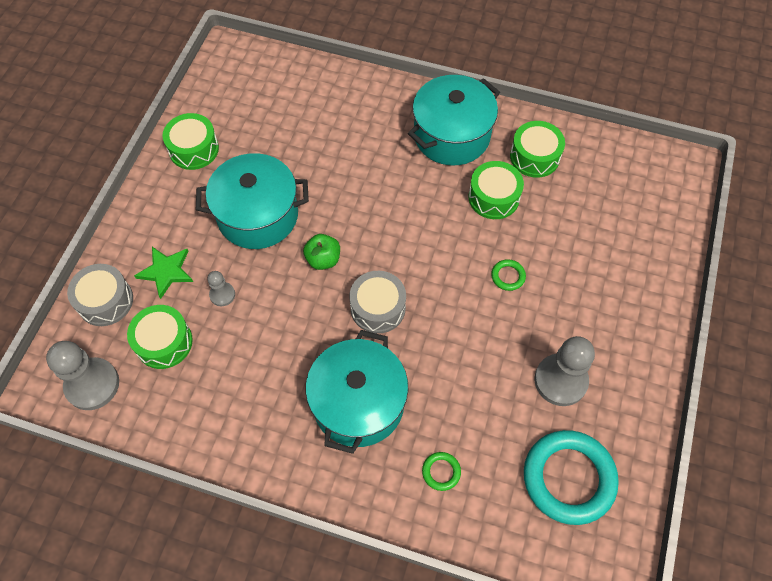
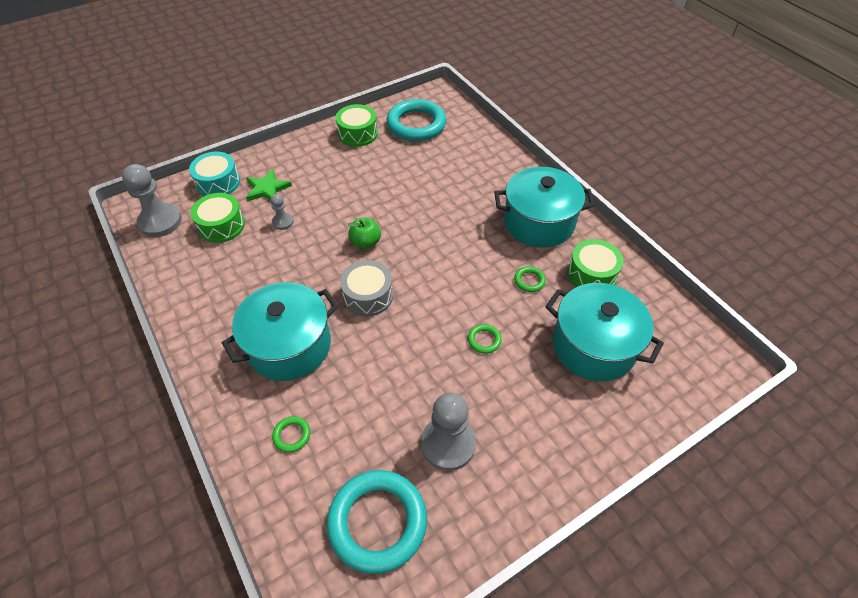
camera: 40 degrees right, 10 degrees down
(105, 301) = (218, 183): grey drum -> turquoise drum
(243, 101) = (416, 124): none -> turquoise ring
(258, 215) = (354, 191): turquoise pot -> turquoise pot (593, 346)
(493, 197) = (529, 281): green drum -> green ring

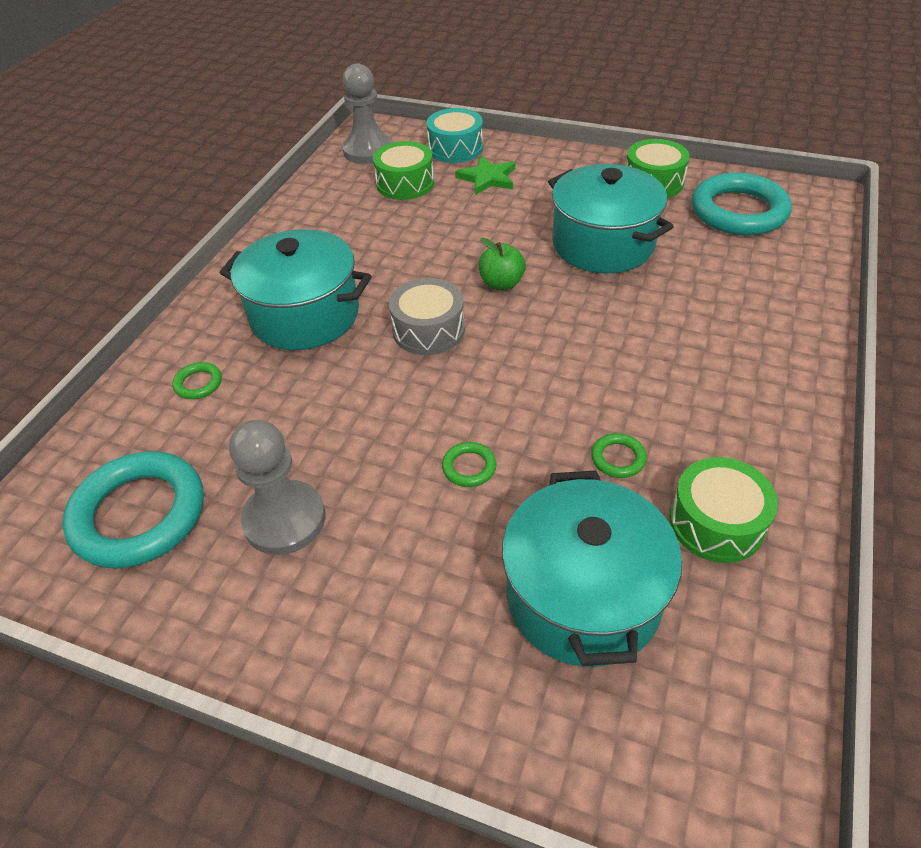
camera: 55 degrees right, 5 degrees down
(283, 222) = (457, 214): grey pawn -> none
(538, 222) = (735, 411): turquoise pot -> turquoise pot (603, 244)

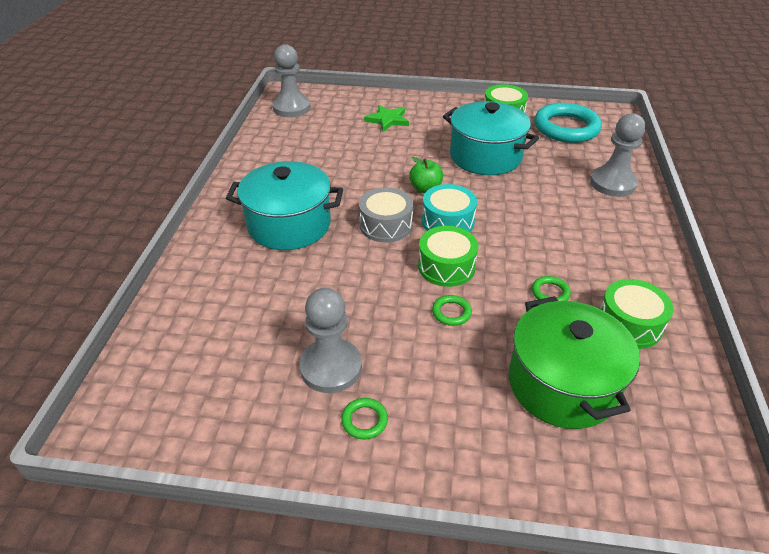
camera: 15 degrees left, 5 degrees down
(139, 514) = (215, 381): turquoise ring -> none
(198, 383) = (225, 282): green ring -> green ring (364, 420)
(405, 183) = (329, 128): green drum -> green drum (446, 266)
(455, 148) = (356, 102): turquoise drum -> turquoise drum (447, 221)
(583, 596) = (562, 384): turquoise pot -> green pot
(776, 304) = (612, 183): none -> grey pawn

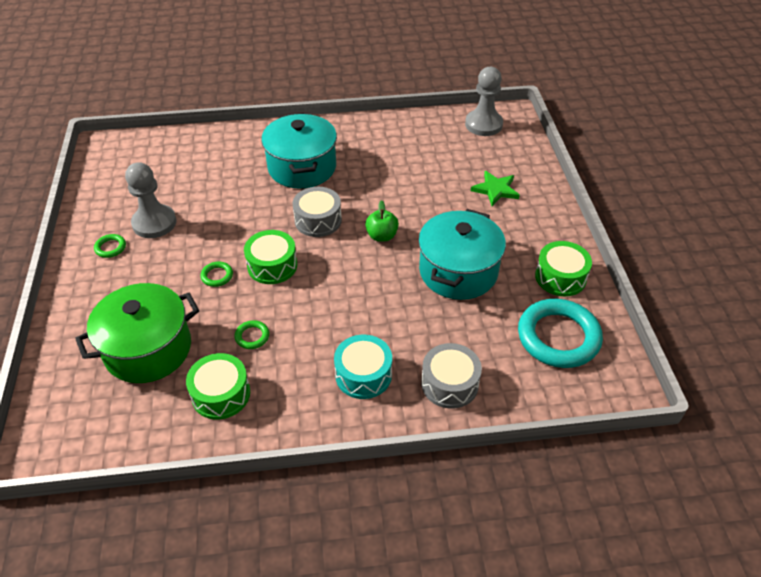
camera: 75 degrees right, 5 degrees up
(447, 221) = (335, 258): turquoise drum -> turquoise drum (363, 375)
(612, 183) = (449, 384): grey pawn -> grey drum

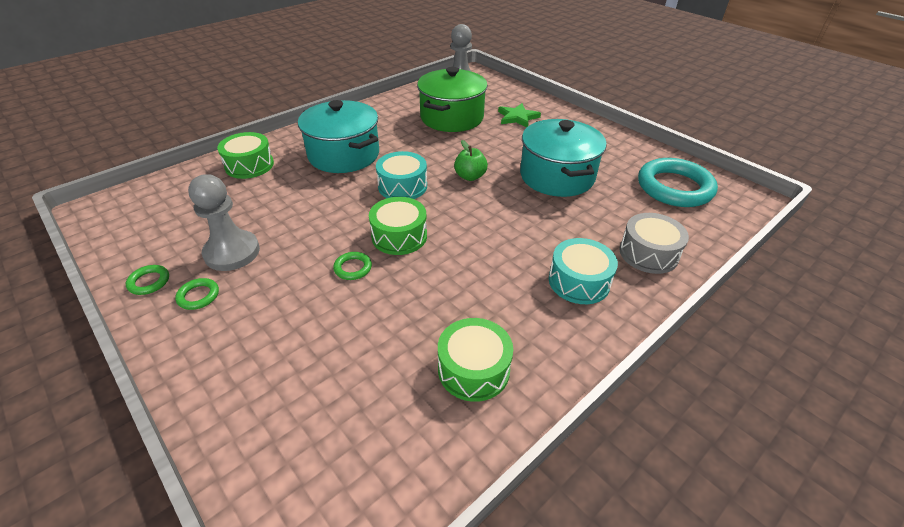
camera: 35 degrees left, 5 degrees down
(148, 349) = (347, 370): green pot -> green pot (452, 118)
(252, 336) = (446, 302): green ring -> green ring (149, 282)
(318, 220) = (402, 186): grey drum -> turquoise drum
(560, 277) = (627, 152): green drum -> green drum (249, 165)

